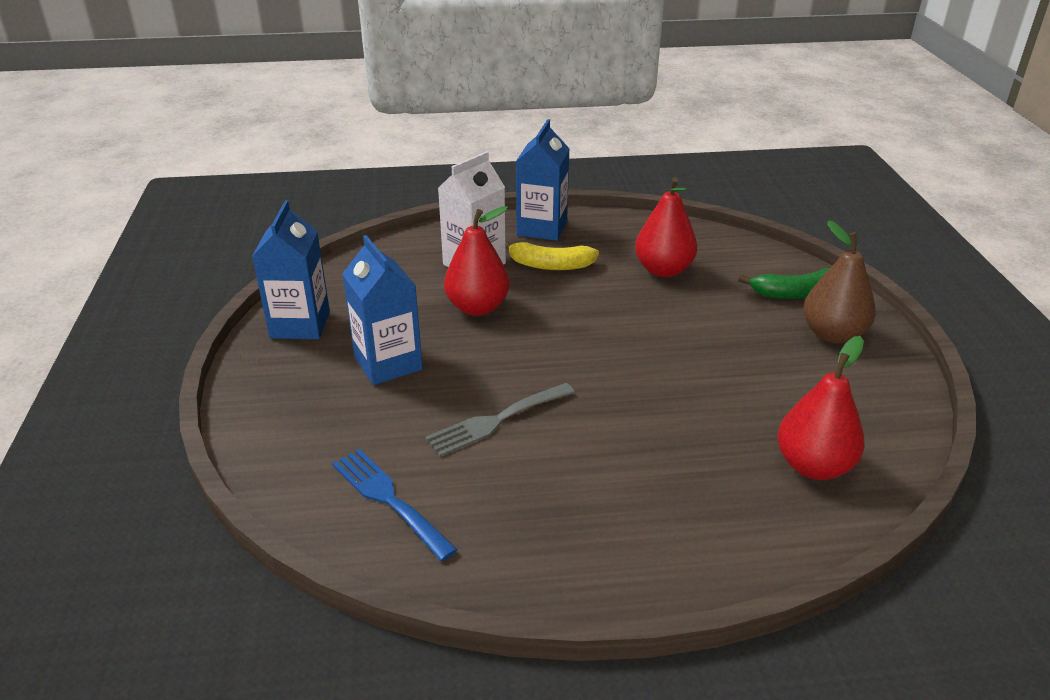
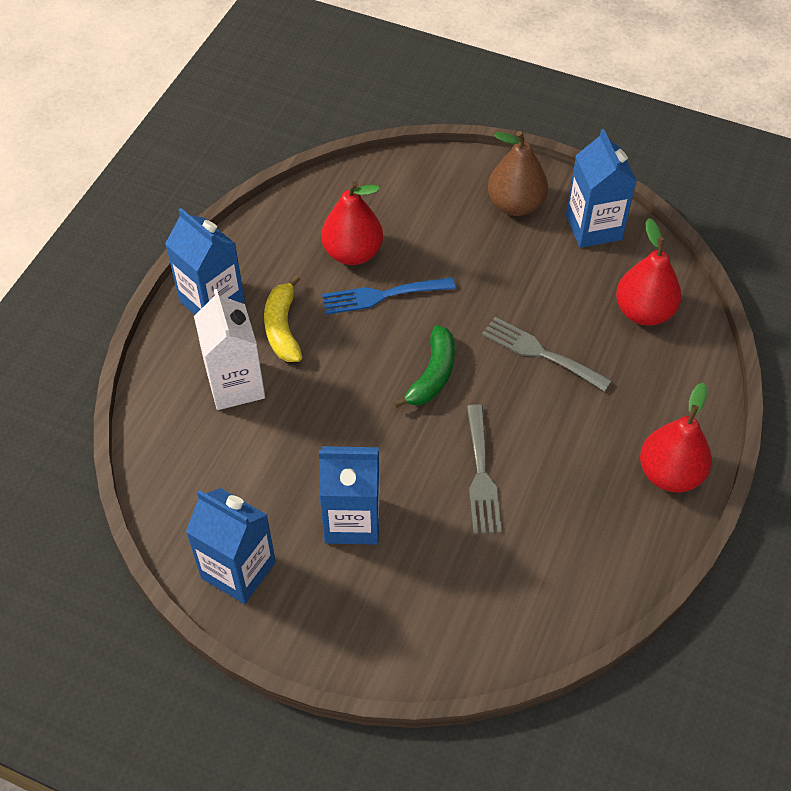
camera: 60 degrees left, 20 degrees up
(388, 499) = (530, 587): blue fork -> blue fork (382, 296)
(477, 307) = (312, 416): red pear -> red pear (670, 474)
(550, 265) = (283, 328): yellow banana -> yellow banana turned 135 degrees clockwise
(676, 410) = (540, 353): none -> grey fork
(794, 293) = (448, 191): green banana -> green banana (432, 375)
(875, 392) = (593, 227): none -> blue carton

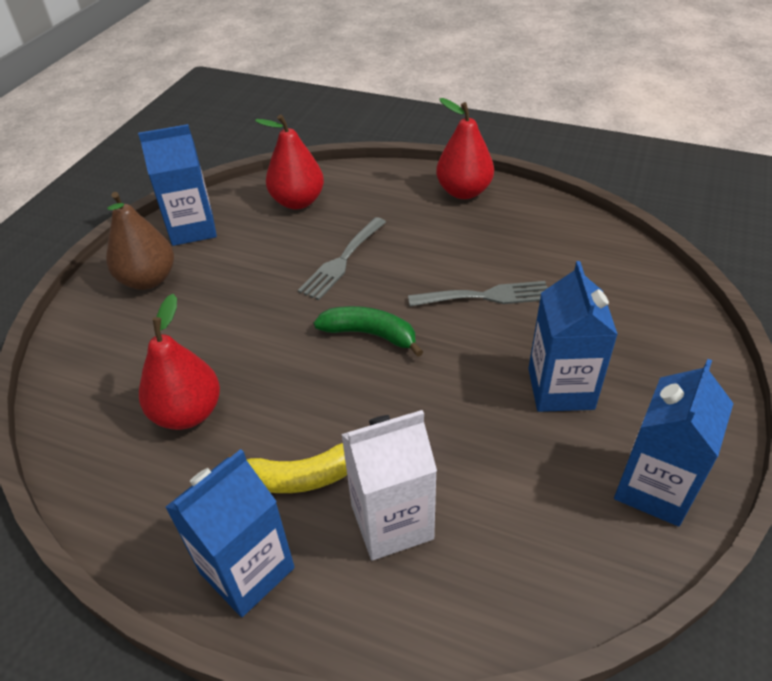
camera: 90 degrees left, 10 degrees down
(382, 296) = (258, 381): blue fork -> none

